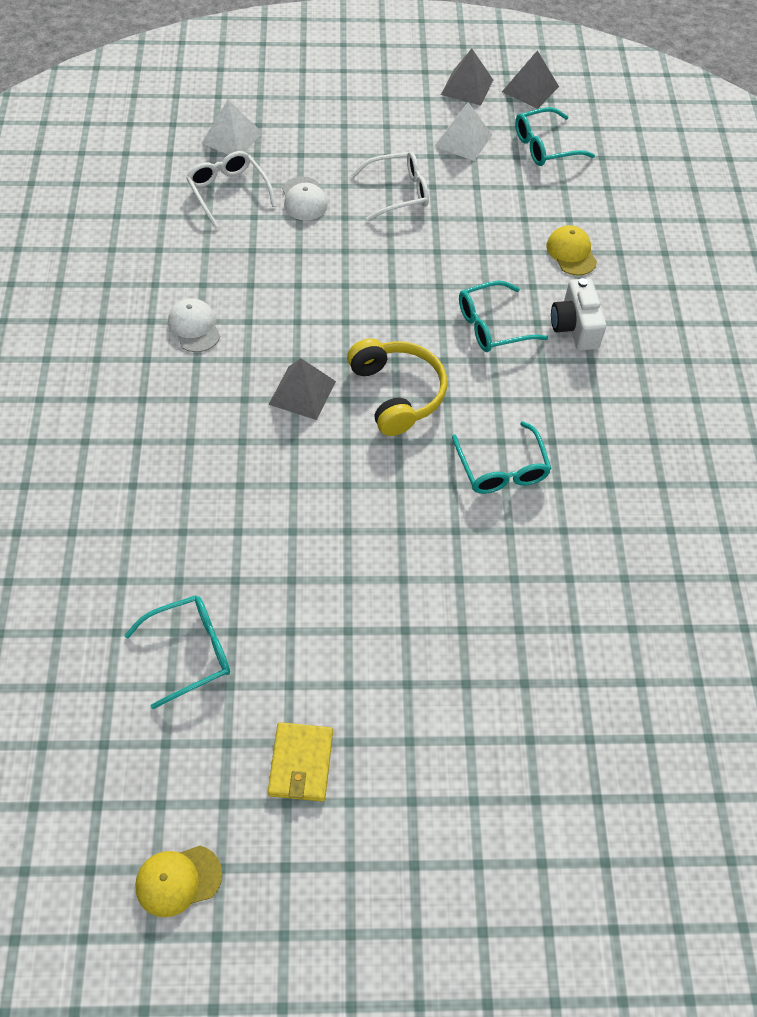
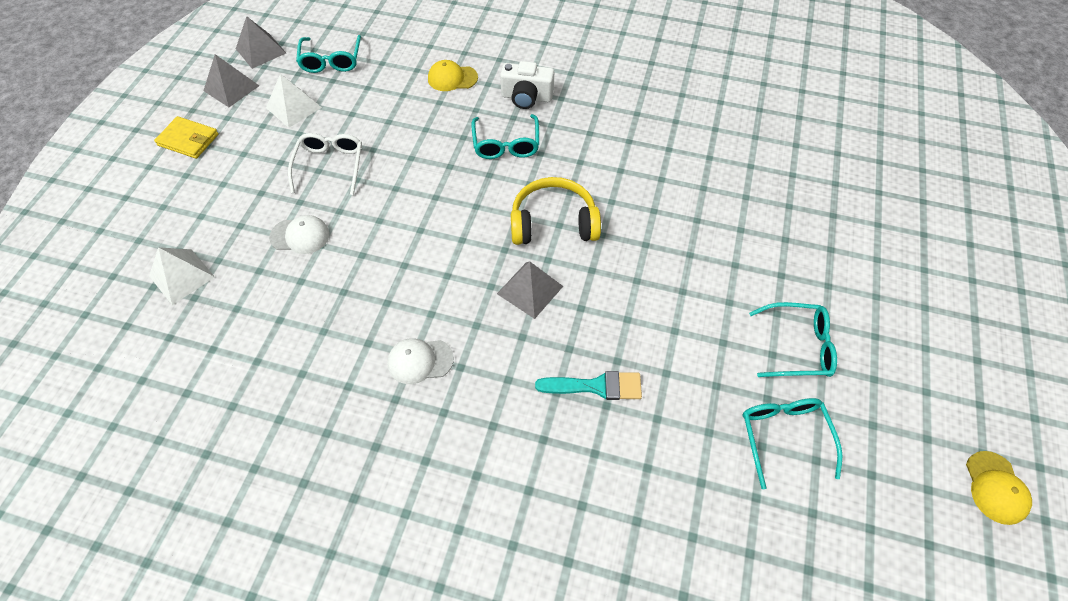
camera: 70 degrees left, 0 degrees up
(205, 472) = (596, 386): none -> turquoise brush
(228, 192) = (256, 295): white glasses -> none
(301, 763) = (893, 373): yellow wallet -> yellow wallet (188, 140)
(502, 469) = (646, 176): turquoise glasses -> turquoise glasses (797, 346)

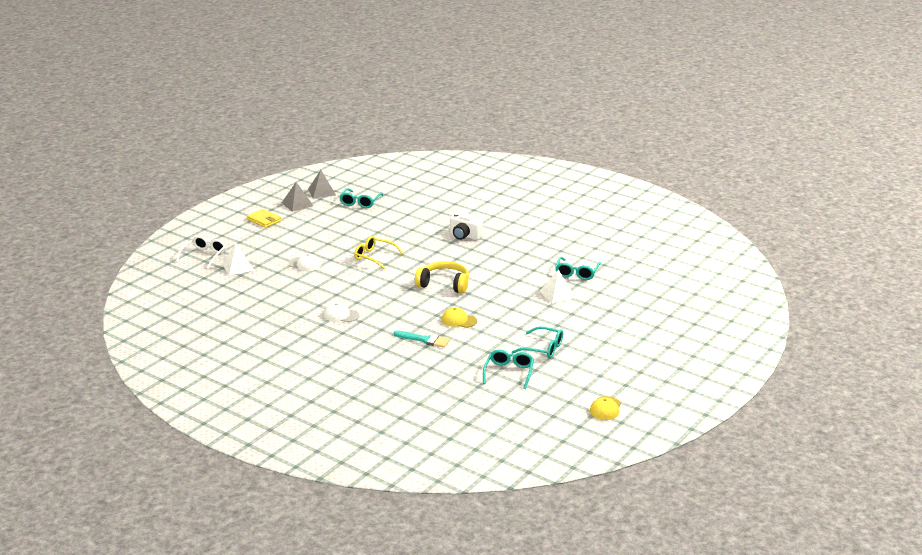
camera: 20 degrees right, 30 degrees down
(293, 107) = (328, 217): white pyramid -> white pyramid (557, 294)
(330, 166) = (335, 243): white glasses -> white glasses (204, 256)
(409, 184) = (374, 257): none -> yellow glasses
(452, 78) = (426, 221): yellow cap -> yellow cap (459, 320)
(506, 144) = (439, 252): turquoise glasses -> turquoise glasses (576, 273)
(530, 289) = (414, 304): grey pyramid -> none

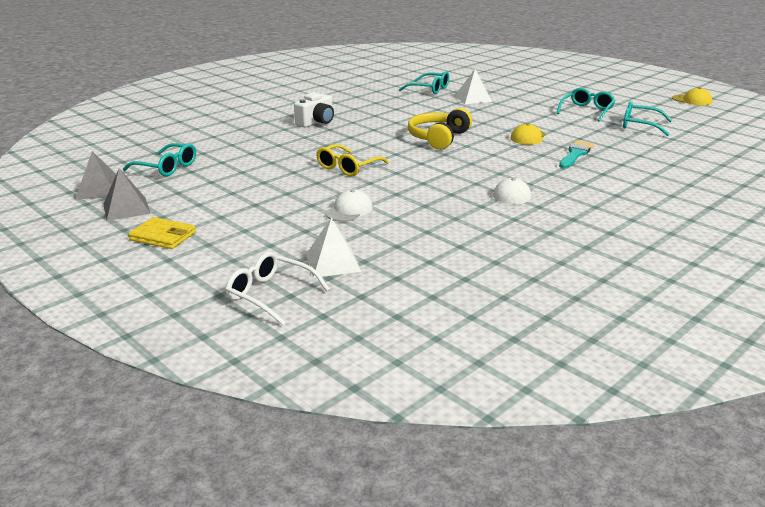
camera: 80 degrees left, 0 degrees up
(264, 220) = (163, 236): yellow wallet -> yellow wallet turned 60 degrees clockwise

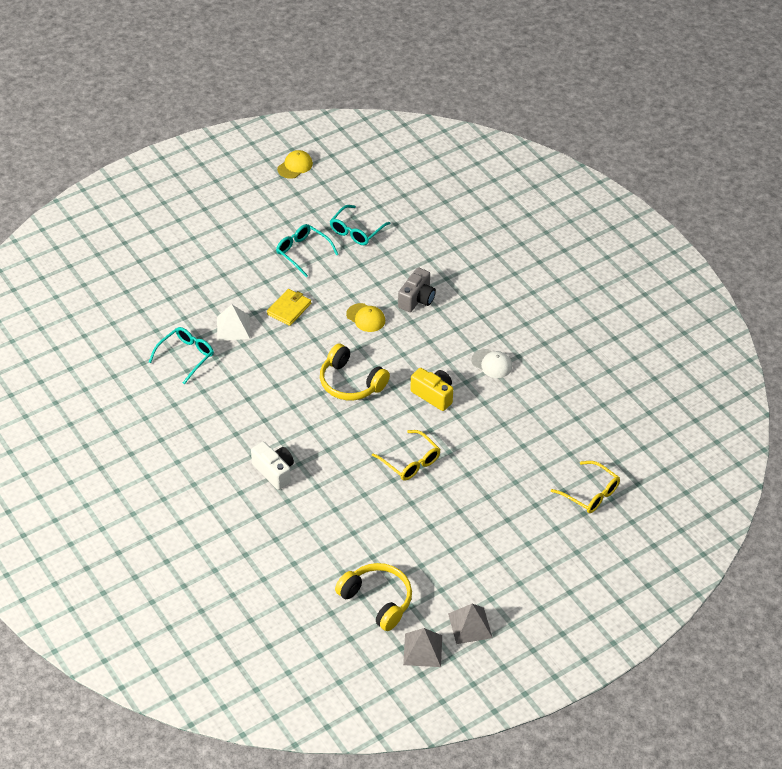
camera: 80 degrees left, 20 degrees up
(163, 236) = (529, 596): yellow wallet -> yellow wallet (289, 309)
(167, 167) = (377, 600): turquoise glasses -> yellow headphones
(270, 295) = (630, 532): white glasses -> none
(333, 263) = (590, 493): white pyramid -> yellow glasses
(349, 210) = (503, 473): white cap -> none
(445, 170) = (433, 395): none -> yellow camera
(575, 154) = (417, 299): turquoise brush -> grey camera

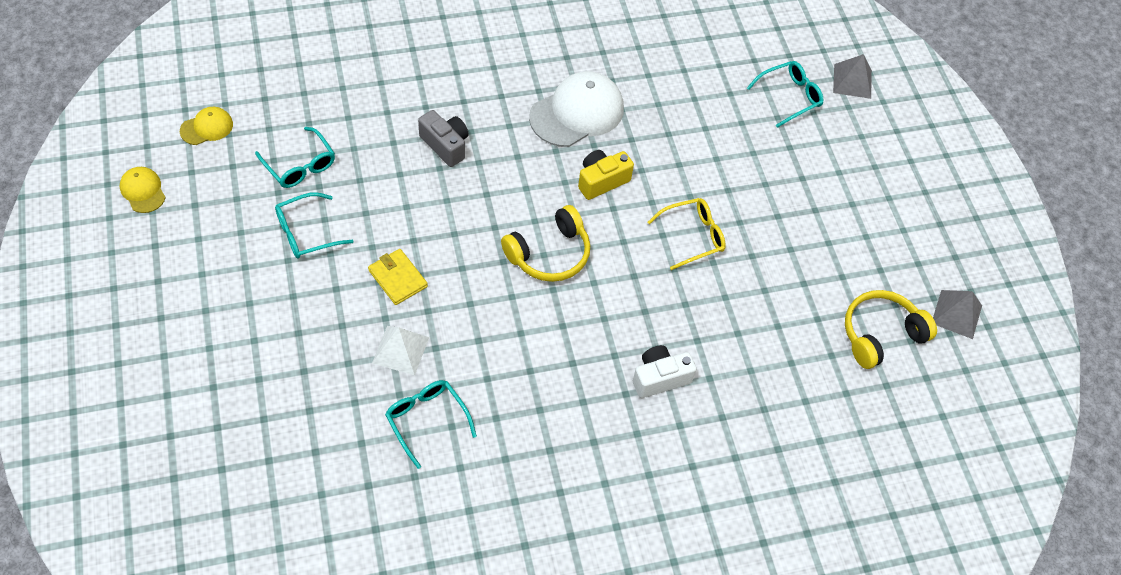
camera: 75 degrees left, 10 degrees up
(366, 318) = (451, 204): yellow cap -> yellow cap (207, 127)
(470, 625) = (934, 260): grey pyramid -> grey pyramid (852, 81)
(492, 364) = (577, 112): white cap -> white cap, size x1.96
(590, 493) = (789, 97): yellow glasses -> turquoise glasses

